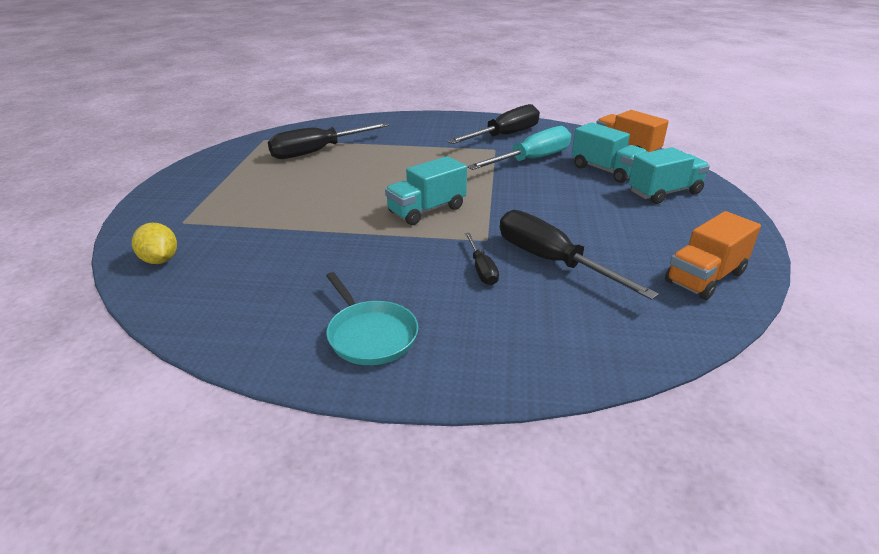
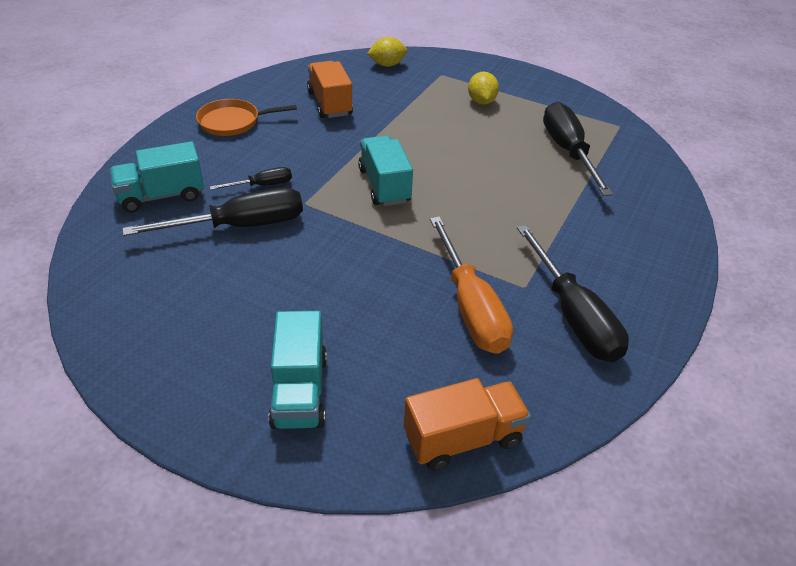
camera: 110 degrees right, 10 degrees up
(242, 193) = (481, 101): none -> yellow lemon
(370, 335) = (232, 122): turquoise pan -> orange pan
(482, 269) = (262, 185): black screwdriver -> black screwdriver turned 150 degrees clockwise
(531, 160) = (470, 307): turquoise screwdriver -> orange screwdriver
(605, 170) = (399, 366): turquoise truck -> turquoise truck (162, 196)
(705, 277) = (131, 309): orange truck -> orange truck (330, 104)

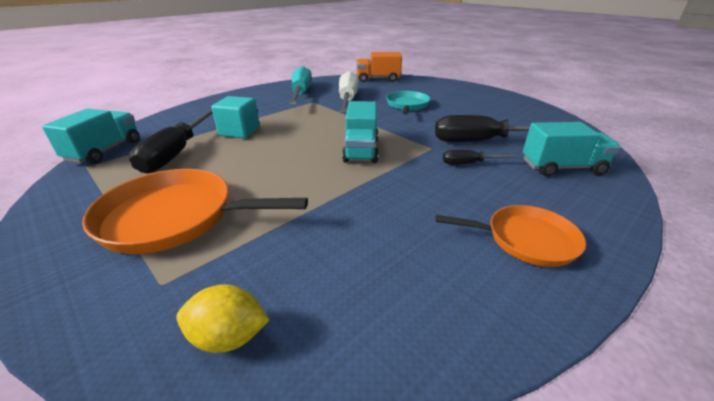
camera: 160 degrees left, 10 degrees down
(299, 391) = (439, 91): turquoise truck -> turquoise truck (105, 151)
(330, 104) = (381, 249): orange truck -> none
(356, 308) = (407, 105): none -> turquoise pan
(470, 307) = (347, 99): orange screwdriver -> white screwdriver
(481, 101) = (174, 217): yellow lemon -> orange pan
(548, 192) = (239, 131): none -> turquoise cube
(573, 315) = (301, 93): black screwdriver -> turquoise screwdriver

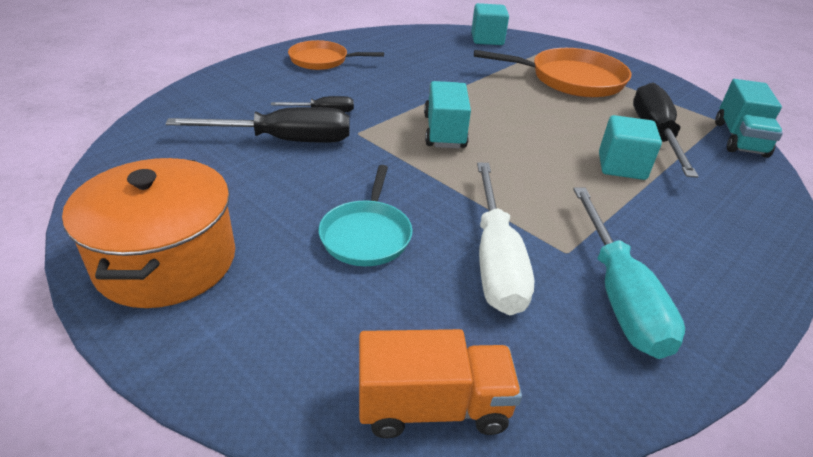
camera: 175 degrees right, 5 degrees up
(228, 337) = (487, 39): yellow lemon -> turquoise cube
(489, 99) = (166, 261): none -> orange pot
(562, 167) = (226, 105): turquoise truck -> none

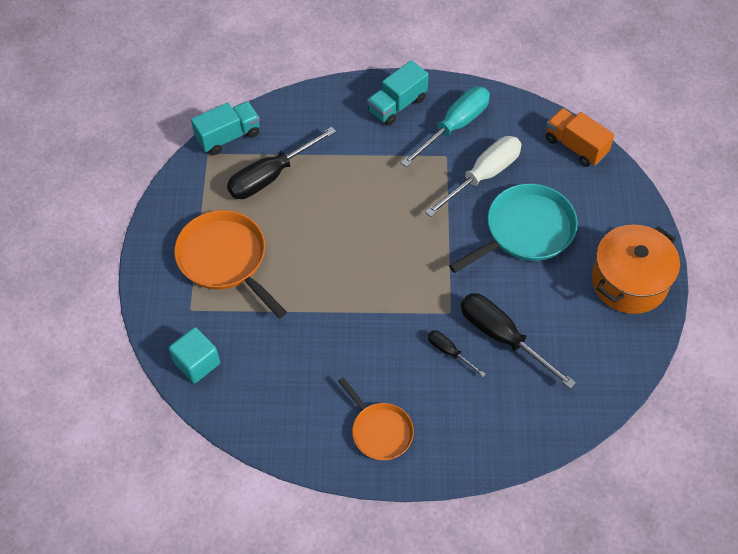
camera: 130 degrees left, 20 degrees up
(367, 235) = (526, 230): turquoise pan -> turquoise pan, size x1.62
(444, 131) = (395, 273): turquoise truck -> turquoise truck (397, 105)
(621, 166) = (335, 173): turquoise cube -> none

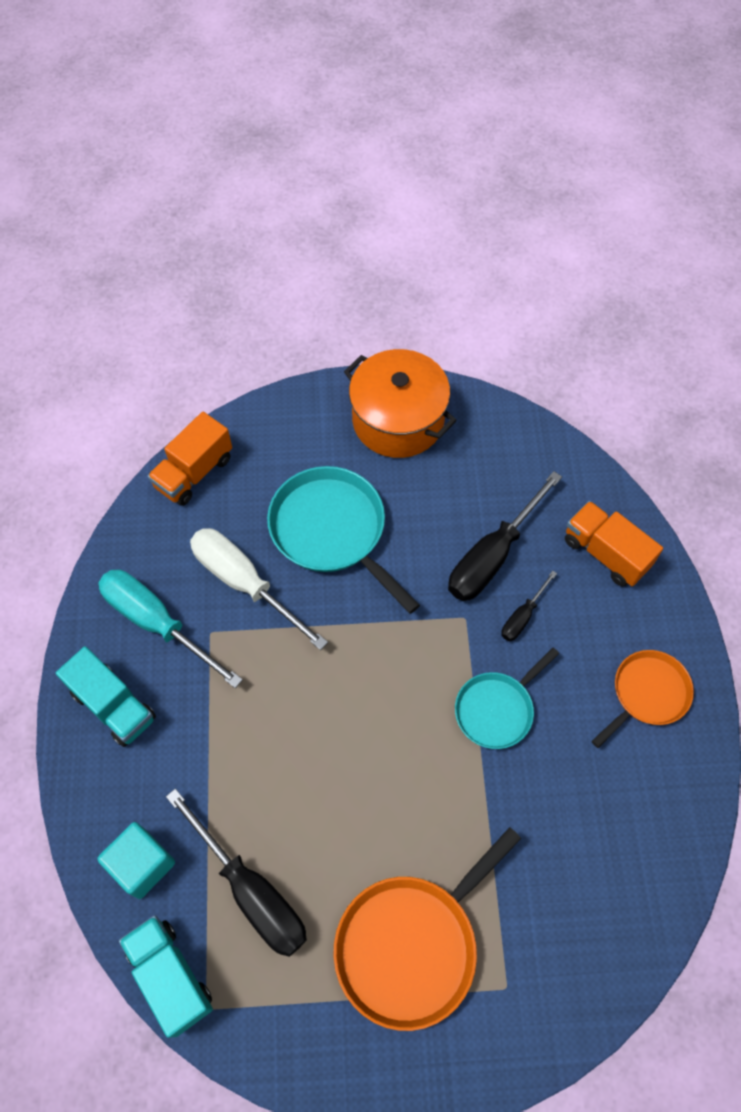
camera: 95 degrees left, 5 degrees up
(197, 363) = (593, 961): turquoise cube -> turquoise cube (142, 864)
(376, 325) = (496, 709): none -> turquoise pan
(503, 421) = (605, 553): none -> orange truck

